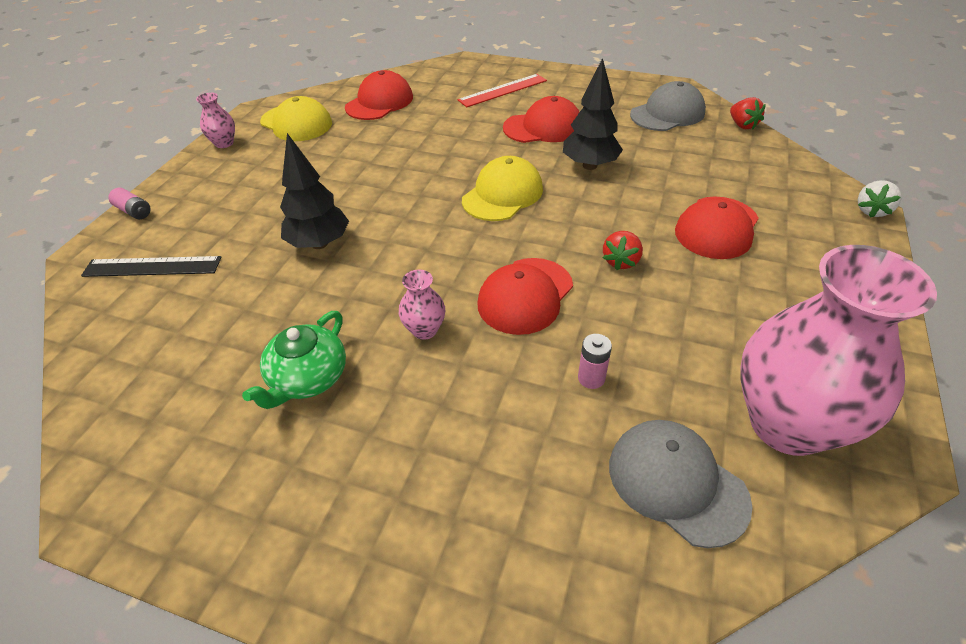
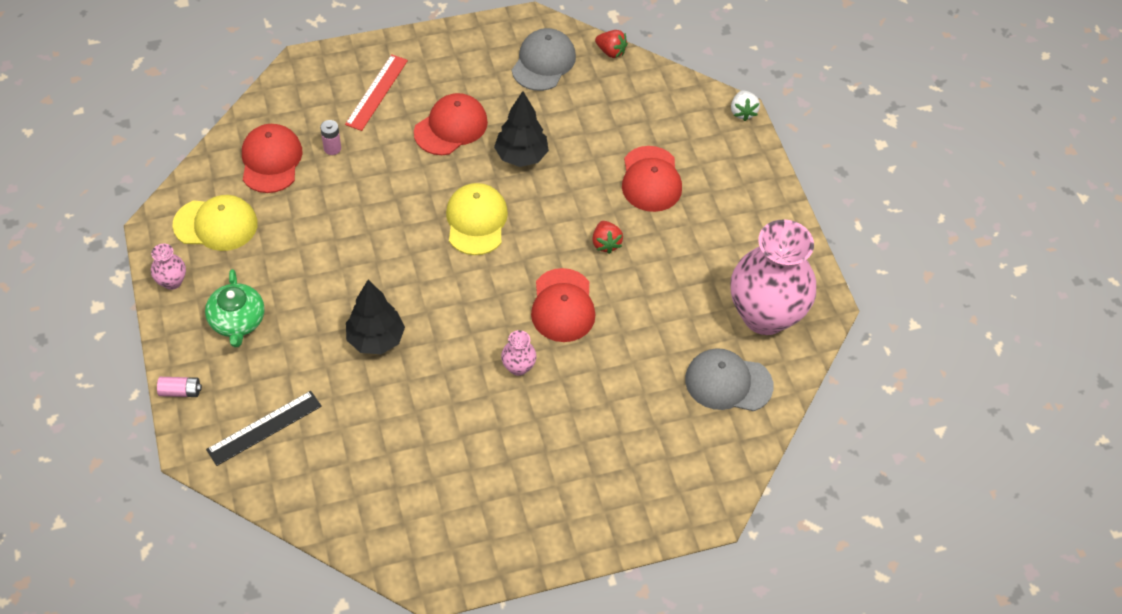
camera: 40 degrees left, 10 degrees up
(307, 378) = (474, 441): green teapot -> green teapot (237, 321)
(591, 378) = (645, 344): pink battery -> pink battery (332, 148)

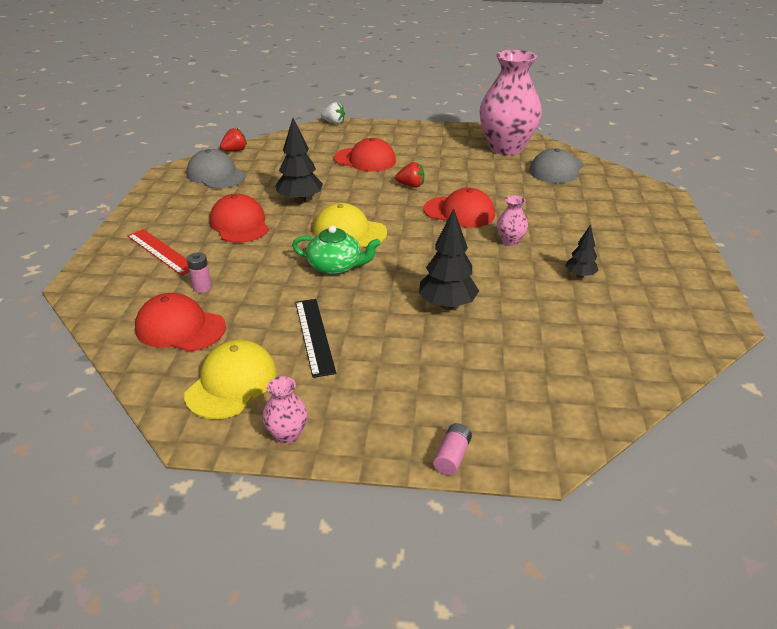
camera: 65 degrees left, 20 degrees down
(237, 321) = (376, 391): green teapot -> green teapot (336, 267)
(264, 427) = (526, 397): black ruler -> black ruler (314, 336)
(474, 442) = (580, 276): none -> black tree

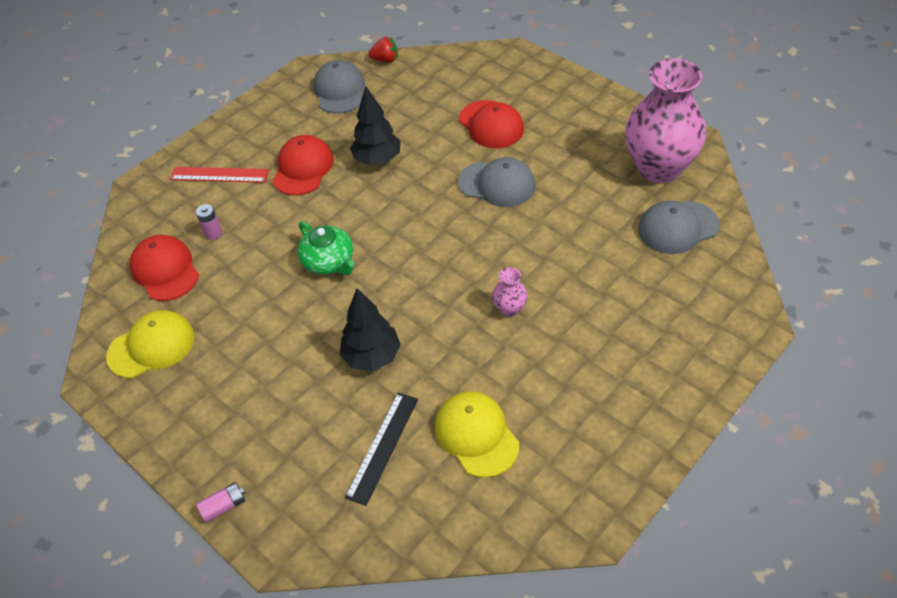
camera: 40 degrees right, 15 degrees up
(161, 251) = (219, 175): red ruler -> red ruler turned 75 degrees counterclockwise
(287, 434) = (144, 416): pink vase -> none
(314, 336) = (243, 332): black ruler -> black ruler (382, 447)
(334, 122) = (516, 51): white strawberry -> none
(349, 231) = (381, 222): yellow cap -> yellow cap (476, 435)
(411, 185) = (497, 184): red strawberry -> grey cap
(459, 212) = (504, 244): red cap -> none
(580, 276) = (525, 388): black tree -> none

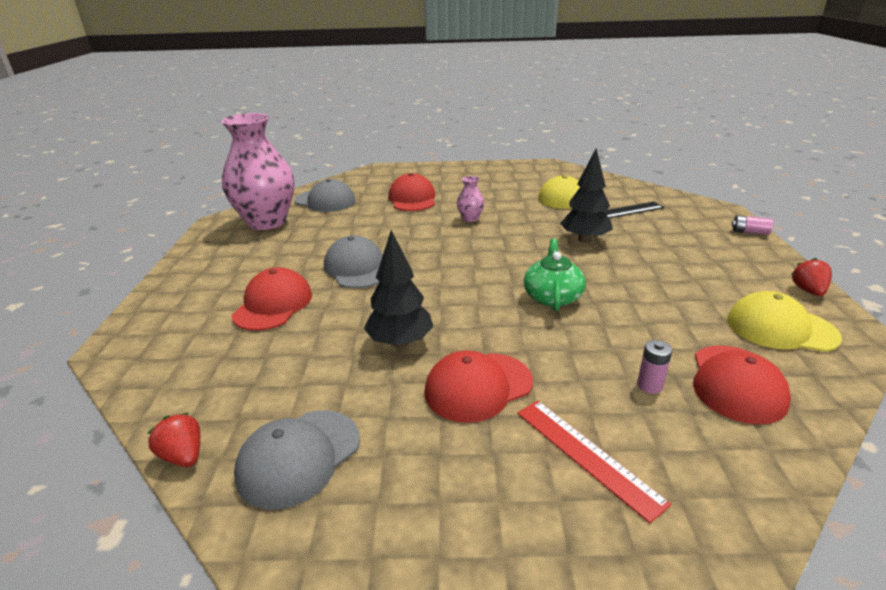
camera: 135 degrees left, 20 degrees down
(140, 419) = (808, 291): none -> red strawberry
(612, 297) = (412, 199): none -> red cap

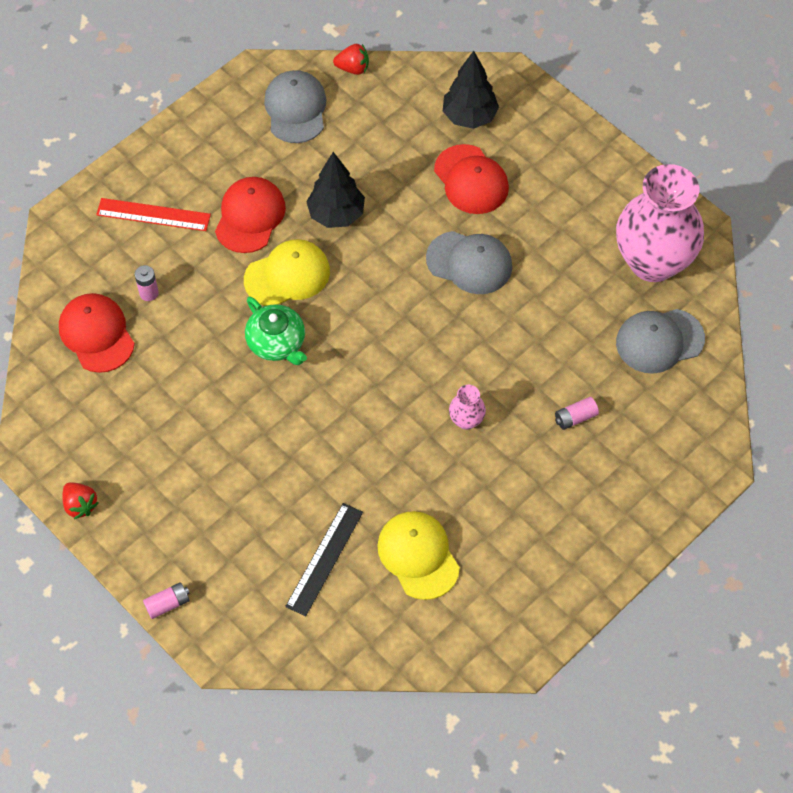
camera: 135 degrees right, 30 degrees up
(412, 199) = (575, 418): red cap -> pink battery
(584, 240) = (318, 460): black tree -> black tree (469, 116)
(781, 328) = (87, 425): yellow cap -> yellow cap (287, 275)

